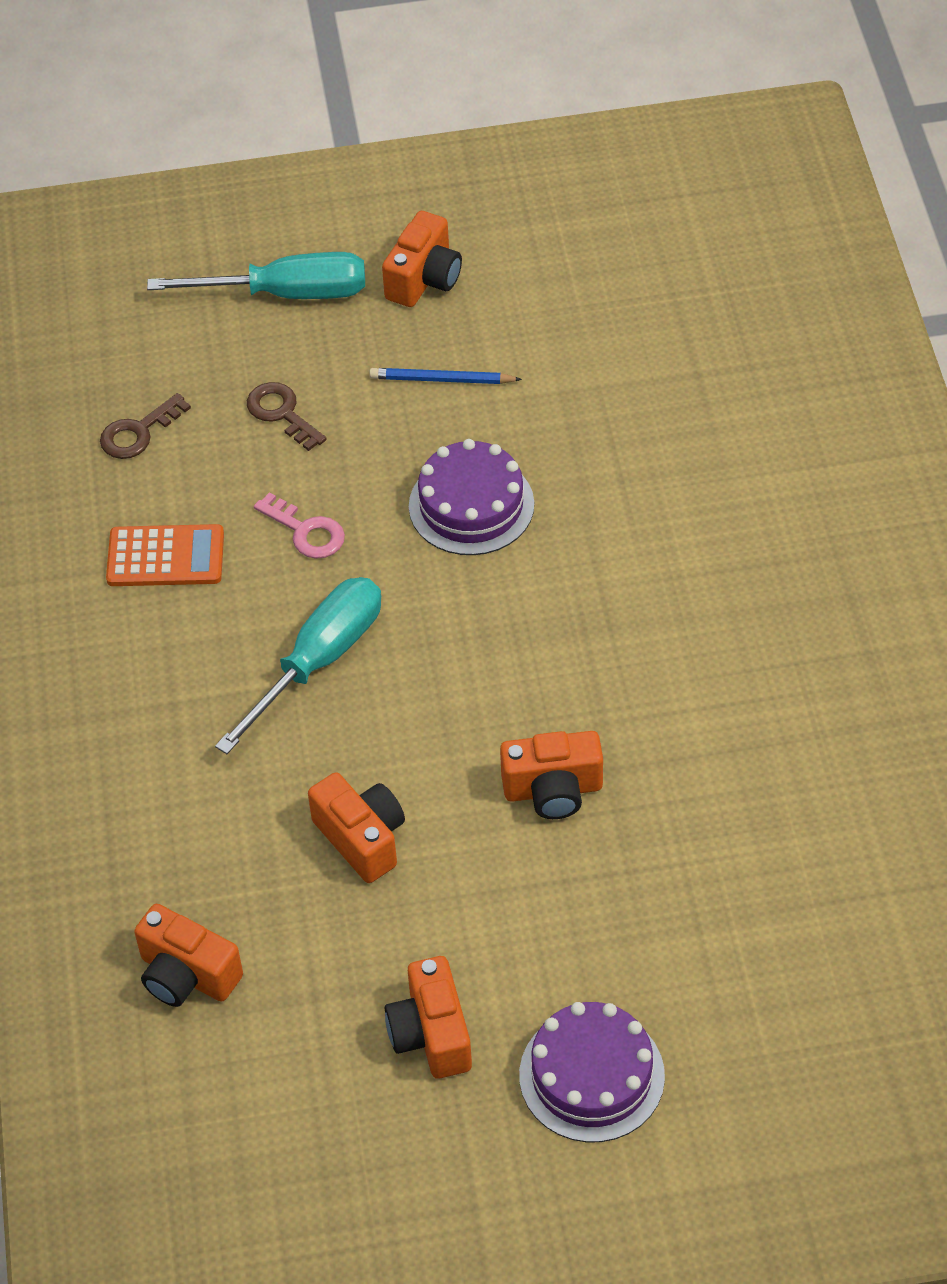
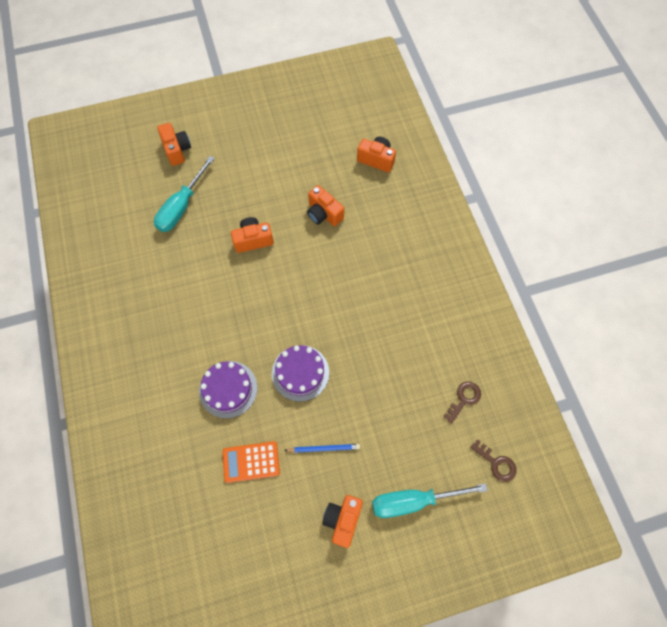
camera: 170 degrees right, 15 degrees up
(165, 557) = (431, 331): orange calculator -> orange calculator (251, 462)
(281, 413) = (398, 418): brown key -> brown key (496, 463)
(306, 531) = (372, 350): pink key -> none
(319, 660) = (354, 287): turquoise screwdriver -> turquoise screwdriver (181, 207)
(431, 1034) = (288, 149): orange camera -> orange camera (177, 150)
(591, 1075) = (233, 141): purple cake -> purple cake (228, 389)

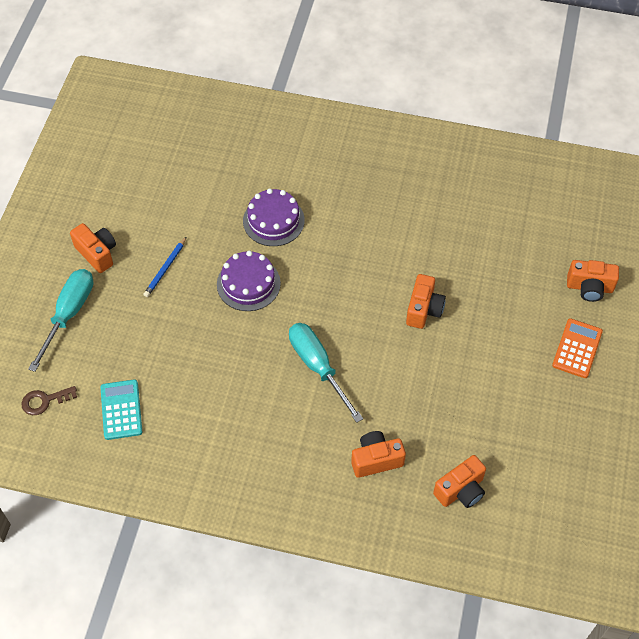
camera: 120 degrees right, 10 degrees down
(181, 207) = (506, 262): turquoise screwdriver -> turquoise screwdriver (318, 367)
(251, 462) = (195, 210): orange calculator -> orange calculator (577, 348)
(323, 214) = (416, 393): orange camera -> orange camera (376, 460)
(464, 399) = (121, 410): brown key -> turquoise calculator

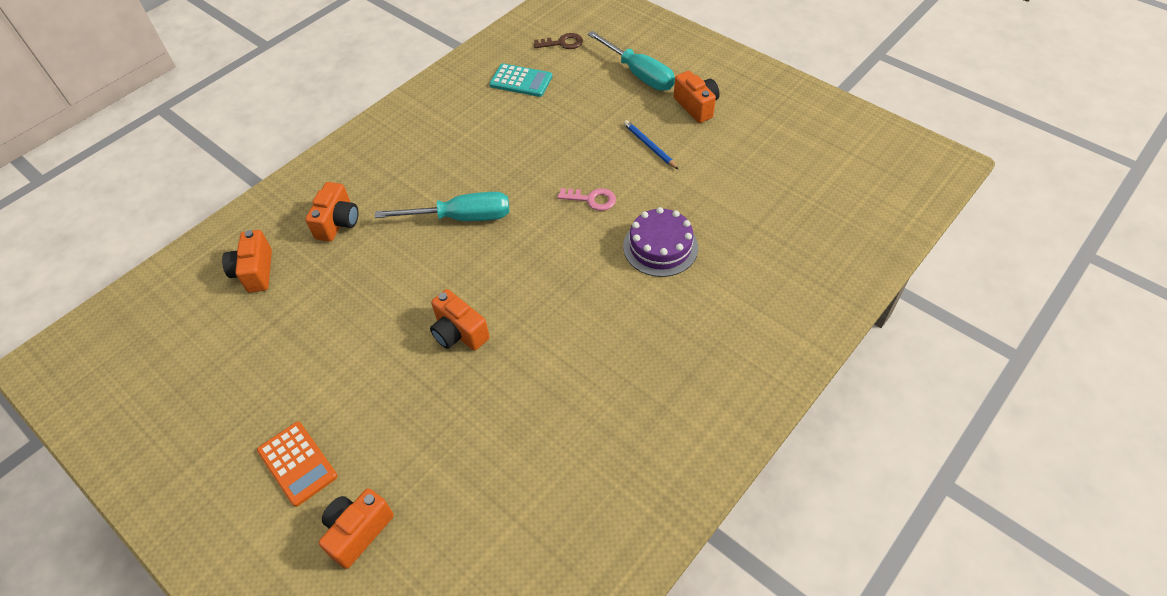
camera: 120 degrees right, 5 degrees down
(44, 401) = (562, 43): brown key -> brown key turned 75 degrees clockwise
(97, 253) = (696, 106): orange camera -> orange camera turned 105 degrees counterclockwise
(248, 284) = (592, 199): purple cake -> pink key

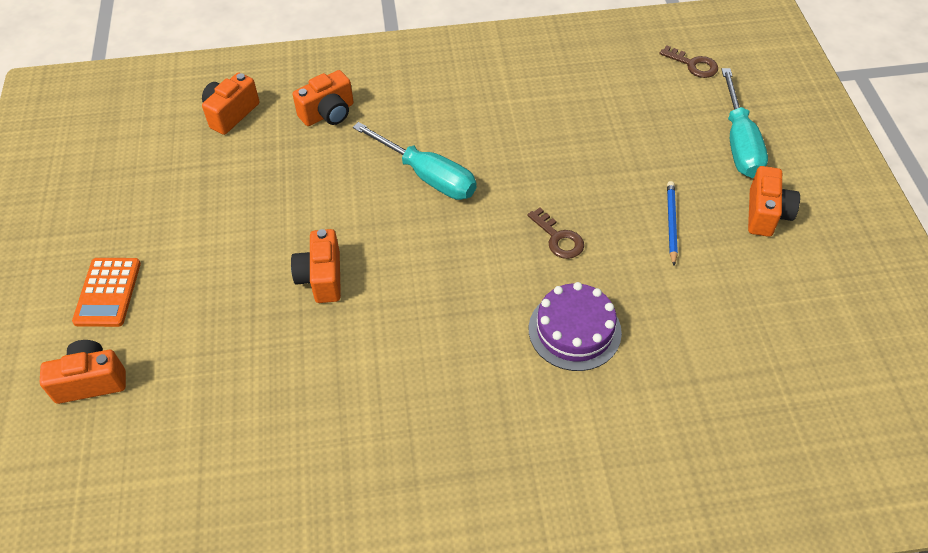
camera: 40 degrees right, 0 degrees up
(521, 81) = (612, 79): turquoise calculator -> none
(592, 199) = (558, 238): pink key -> brown key

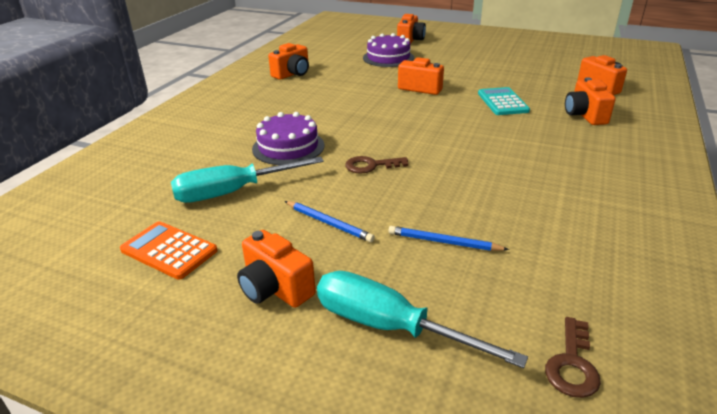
camera: 120 degrees right, 20 degrees down
(108, 292) = (462, 47): orange calculator -> orange calculator (169, 250)
(204, 372) = (388, 58): none -> purple cake
(326, 185) = (502, 102): none -> turquoise calculator
(347, 474) = (292, 74): none -> orange camera
(428, 176) = (484, 135): turquoise screwdriver -> turquoise screwdriver (233, 192)
(634, 146) = (444, 242): none -> blue pencil
(693, 65) = (572, 364): brown key -> brown key turned 45 degrees counterclockwise

